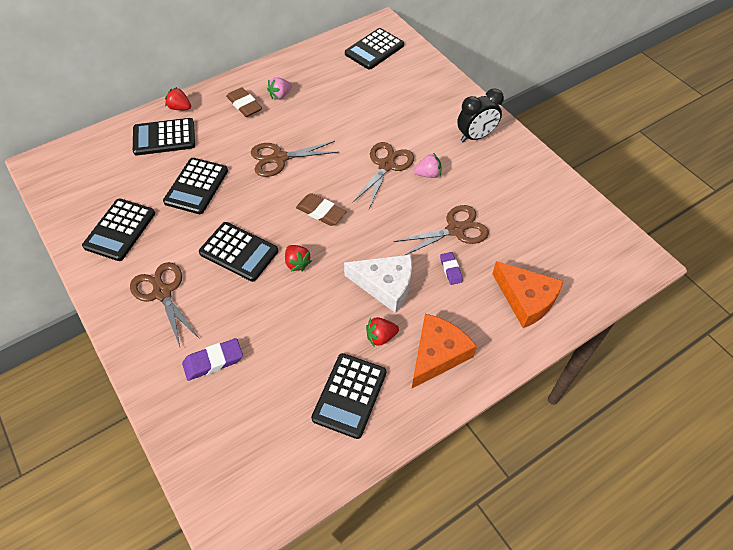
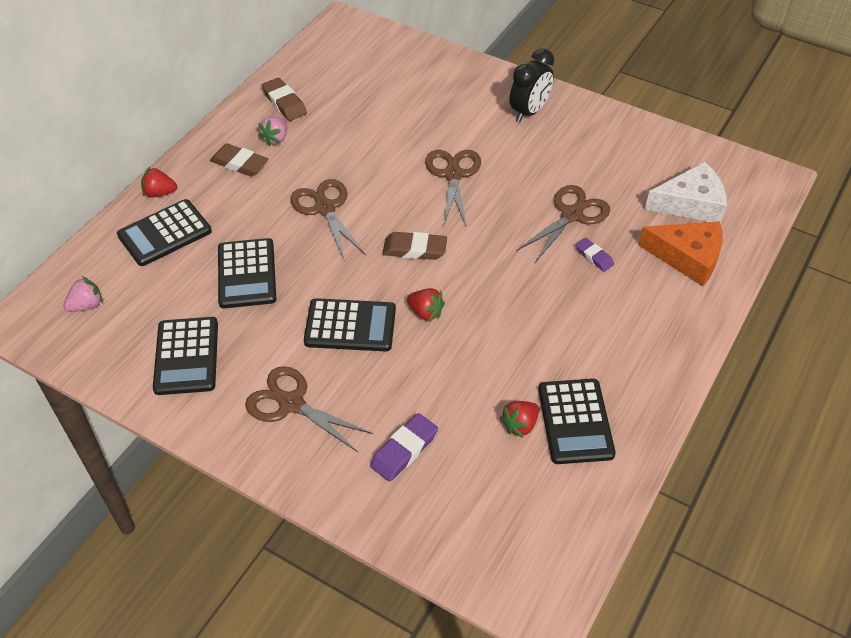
camera: 25 degrees left, 5 degrees down
(279, 158) = (325, 209): brown scissors -> brown scissors turned 105 degrees clockwise
(303, 71) = (284, 103): none -> brown eraser
(374, 49) = (352, 53): black calculator -> none
(380, 337) = (567, 351): red strawberry -> red strawberry (520, 425)
(385, 285) = (537, 298): white cheese -> white cheese (690, 204)
(428, 174) = (504, 168): pink strawberry -> pink strawberry (87, 305)
(437, 354) = (636, 345): orange cheese -> none

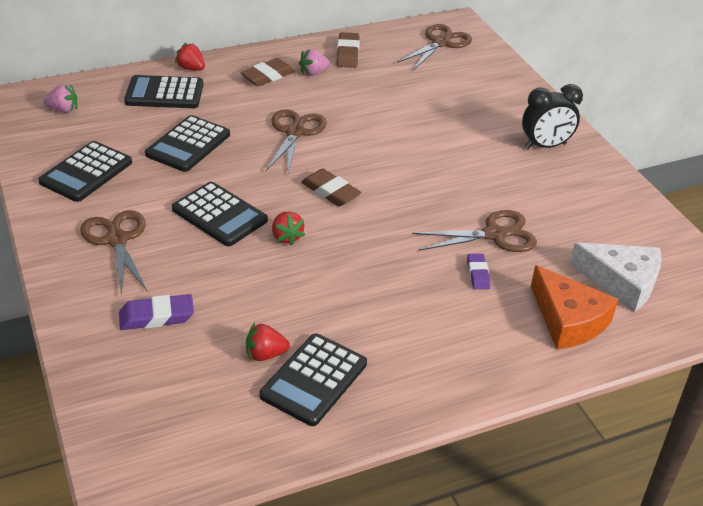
camera: 35 degrees right, 10 degrees down
(239, 164) = (268, 76): brown eraser -> brown eraser turned 75 degrees clockwise
(453, 175) = (424, 158): brown scissors -> brown scissors (440, 43)

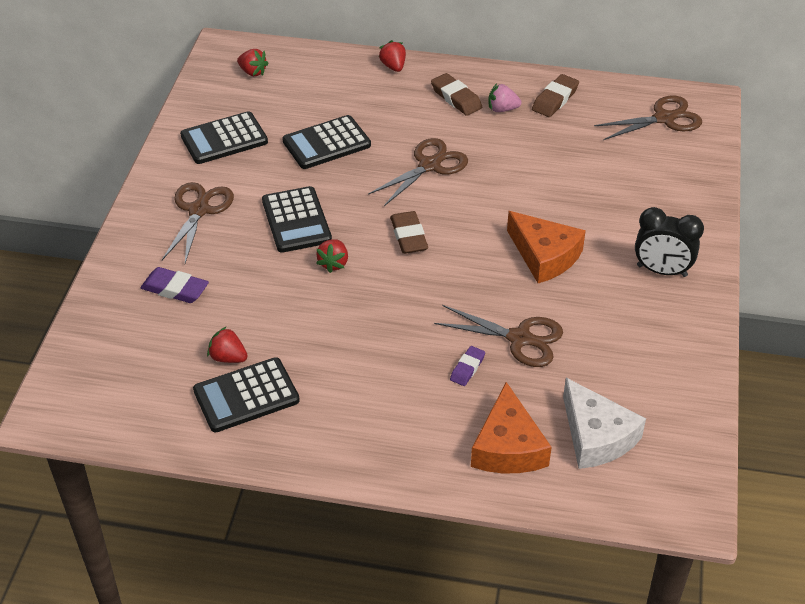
camera: 35 degrees right, 5 degrees up
(63, 110) = (253, 72): pink strawberry -> red strawberry
(164, 93) = (349, 84): black calculator -> none
(268, 76) = (456, 98): brown eraser -> brown eraser turned 60 degrees clockwise
(451, 167) = (544, 256): none -> orange cheese

